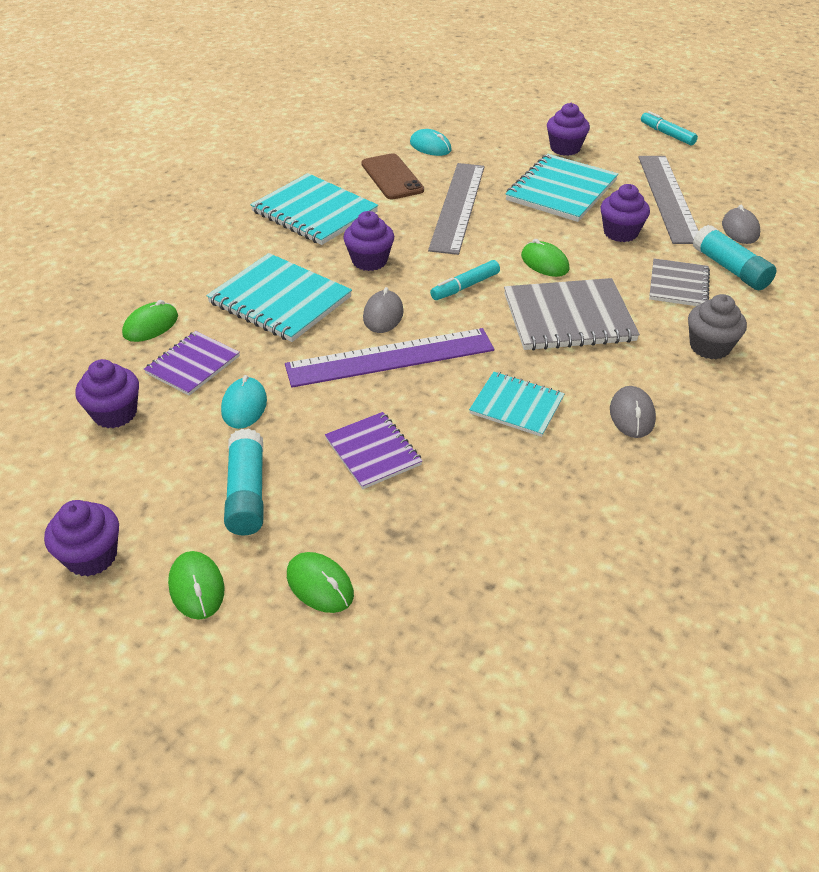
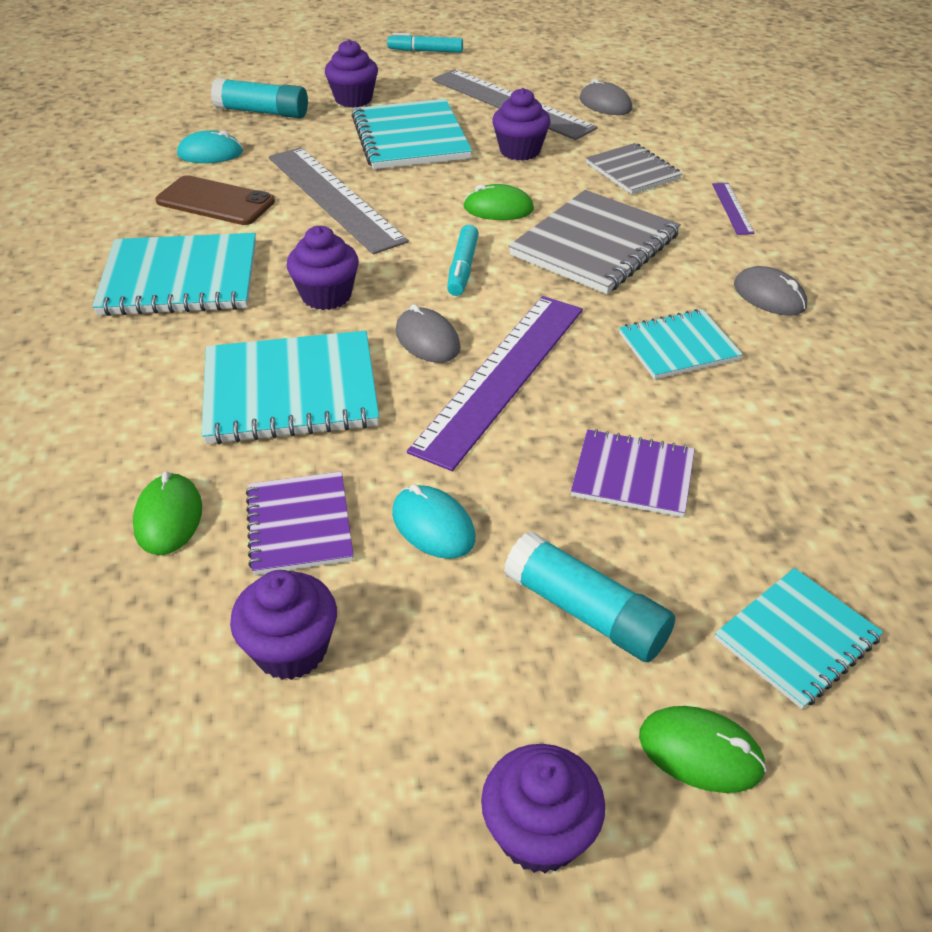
camera: 45 degrees left, 0 degrees up
(320, 585) = (797, 639): green mouse -> turquoise notebook
(709, 347) = (732, 208): grey cupcake -> purple ruler
(730, 269) = (648, 139): turquoise glue stick -> turquoise glue stick (262, 112)

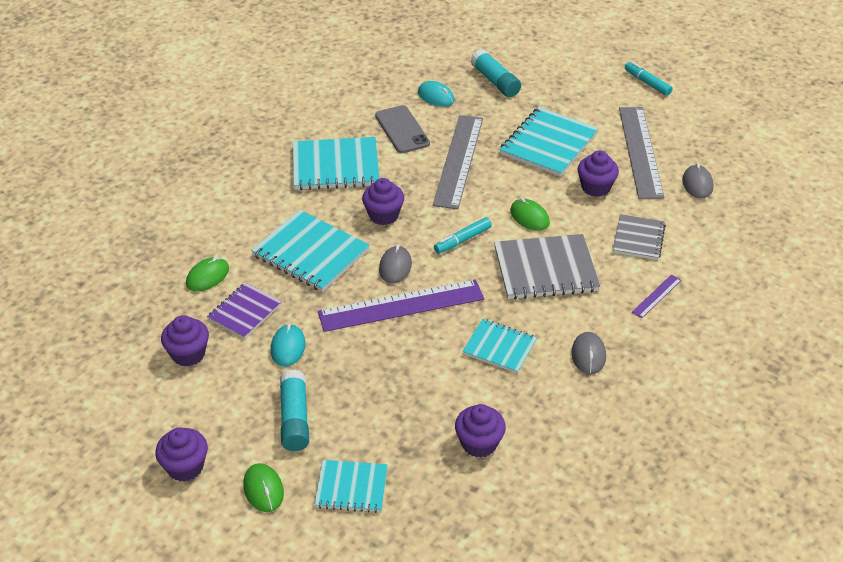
camera: 45 degrees right, 0 degrees up
(180, 279) = (335, 166): turquoise notebook -> turquoise notebook turned 45 degrees counterclockwise
(215, 201) = (402, 130): brown phone -> grey phone
(353, 99) = (555, 98): purple cupcake -> purple cupcake (479, 443)
(633, 475) = (388, 386): purple notebook -> none

